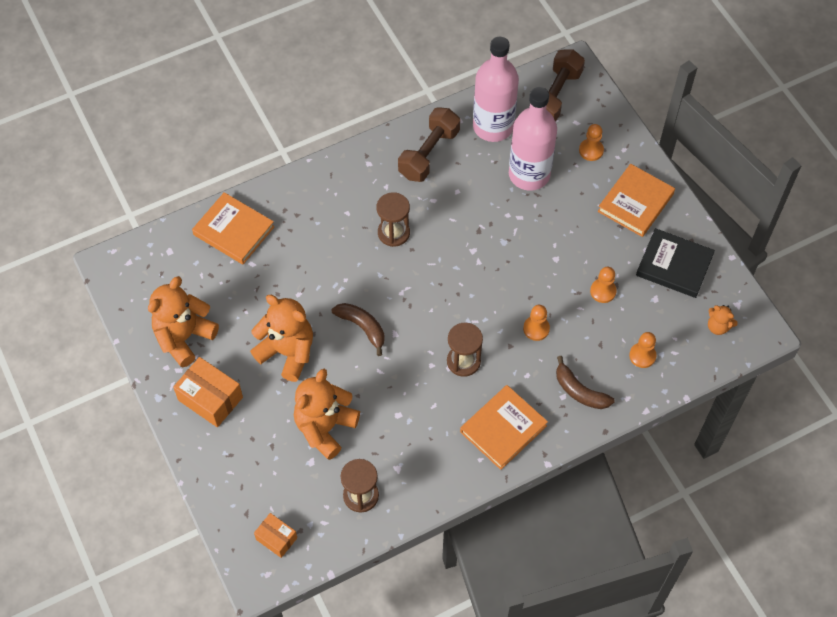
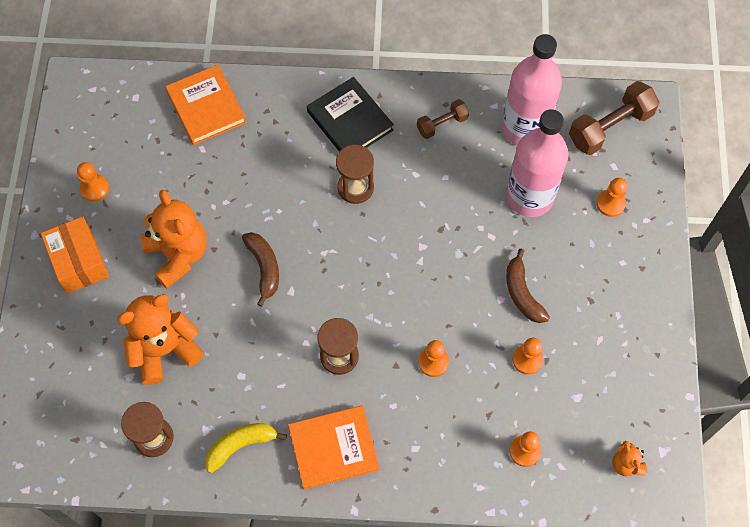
camera: 30 degrees right, 5 degrees up
(184, 337) = (94, 188): orange teddy bear -> orange pawn
(276, 538) = (49, 435): orange box -> none
(429, 154) = (442, 124): brown dumbbell -> brown dumbbell, size x0.57
(432, 465) = (240, 445): none -> yellow banana
(580, 391) = (435, 452): brown banana -> brown banana (522, 293)
(635, 202) = (622, 283): orange book -> none
(674, 265) = (621, 372): black book -> black book (350, 121)

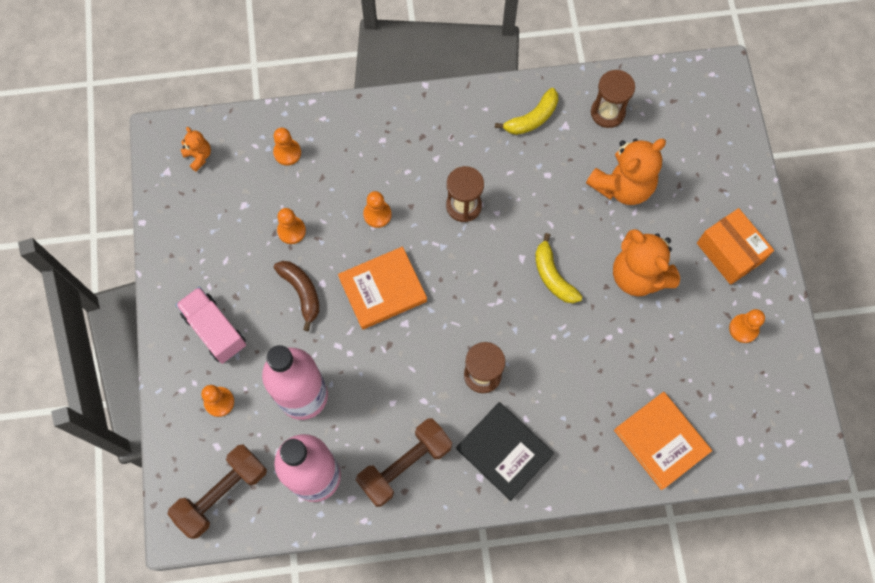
camera: 170 degrees right, 5 degrees up
(264, 268) = (553, 276): brown banana -> yellow banana
(333, 448) = (452, 128): orange book -> orange book (383, 289)
(442, 124) = (405, 465): brown dumbbell -> brown dumbbell, size x1.74
(613, 270) = (215, 330): none -> pink truck

